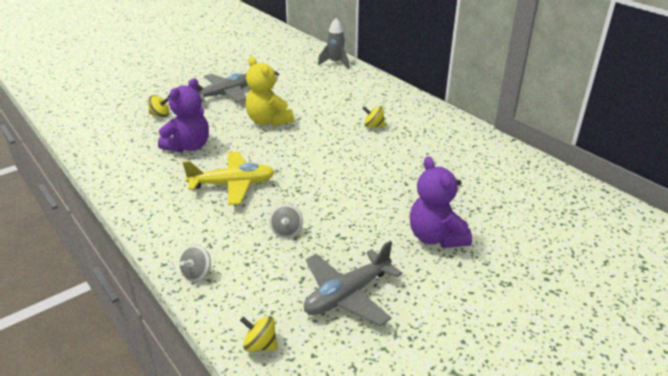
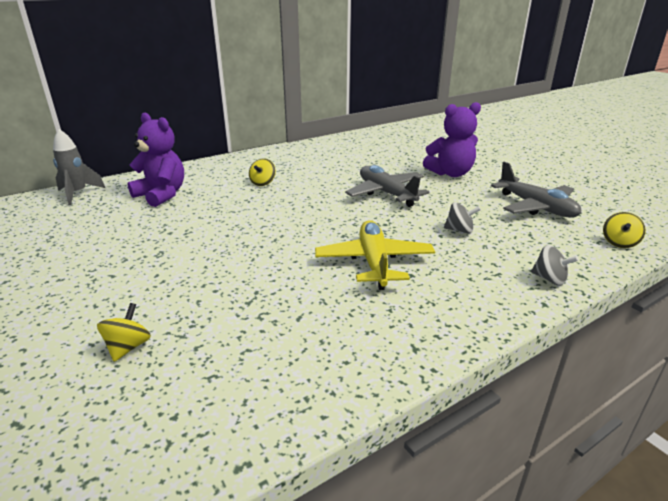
camera: 85 degrees left, 5 degrees down
(188, 146) = (265, 304): purple teddy bear -> purple teddy bear (161, 195)
(224, 94) = (98, 278): grey plane -> grey plane (386, 193)
(268, 121) = (217, 240): yellow teddy bear -> none

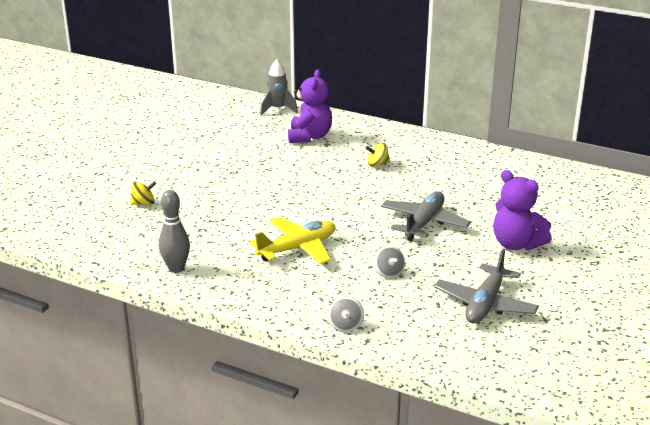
camera: 60 degrees right, 0 degrees up
(343, 368) = (176, 268): none -> grey bowling pin
(619, 243) = (451, 356): yellow spinning top -> none

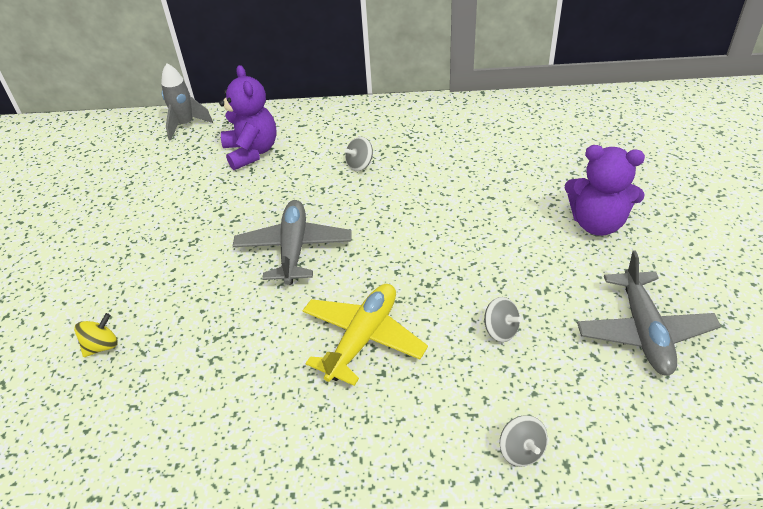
camera: 25 degrees left, 15 degrees up
(176, 268) = (224, 452): grey bowling pin -> none
(377, 164) = (360, 165): yellow spinning top -> grey spinning top
(424, 223) = (477, 232): grey plane -> grey plane (294, 249)

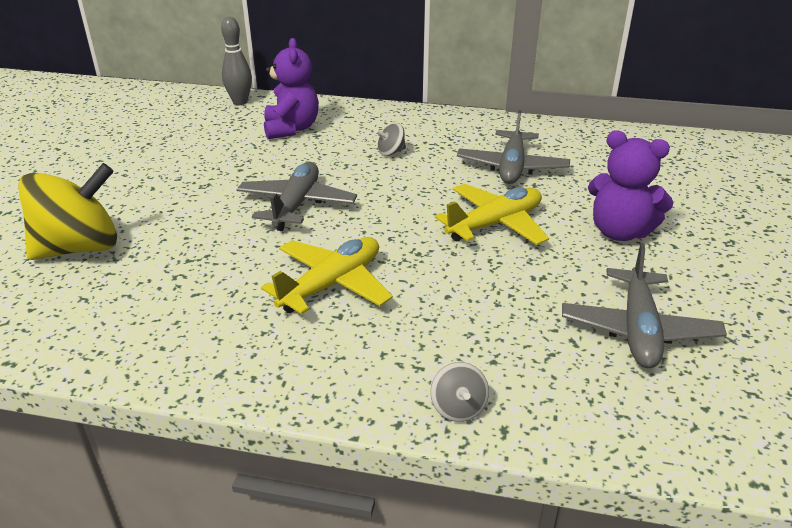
camera: 10 degrees right, 10 degrees down
(102, 346) = (80, 248): yellow spinning top -> yellow spinning top, size x2.36
(185, 125) = (240, 102): grey rocket -> grey bowling pin
(478, 163) = (512, 167): none -> grey plane
(486, 236) = (495, 224): none -> yellow plane
(500, 330) = (478, 302): grey spinning top -> none

